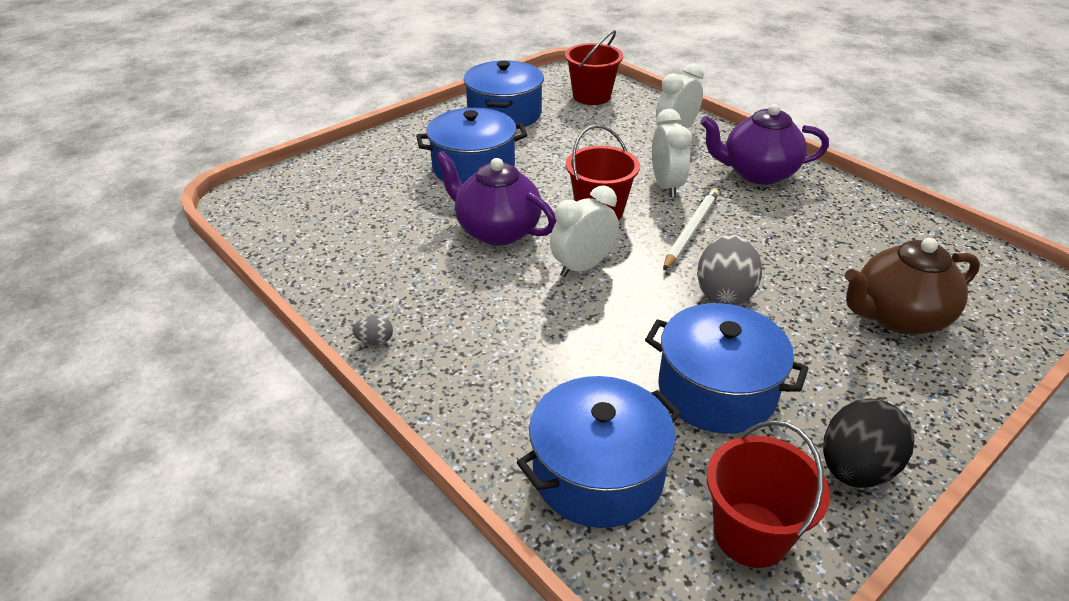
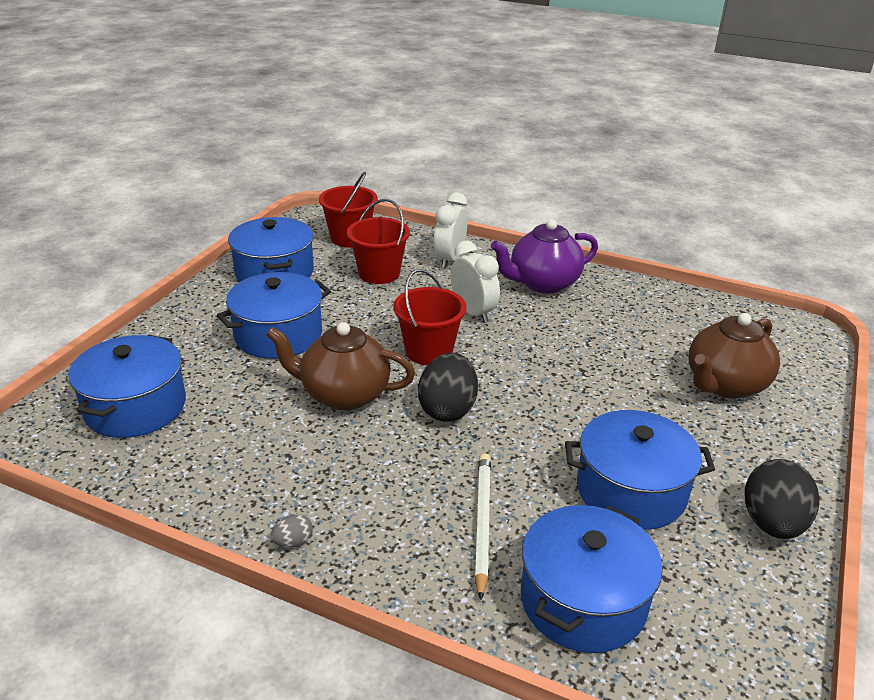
camera: 25 degrees left, 5 degrees down
(323, 200) = (135, 407): none -> blue pot
(497, 230) = (343, 394): purple teapot -> brown teapot
(582, 267) = (447, 409): white clock -> black egg
(691, 230) = (520, 350): white pencil -> white pencil (482, 522)
(724, 293) = (583, 401): grey egg -> none
(751, 534) = (733, 608): red bucket -> red bucket (379, 273)

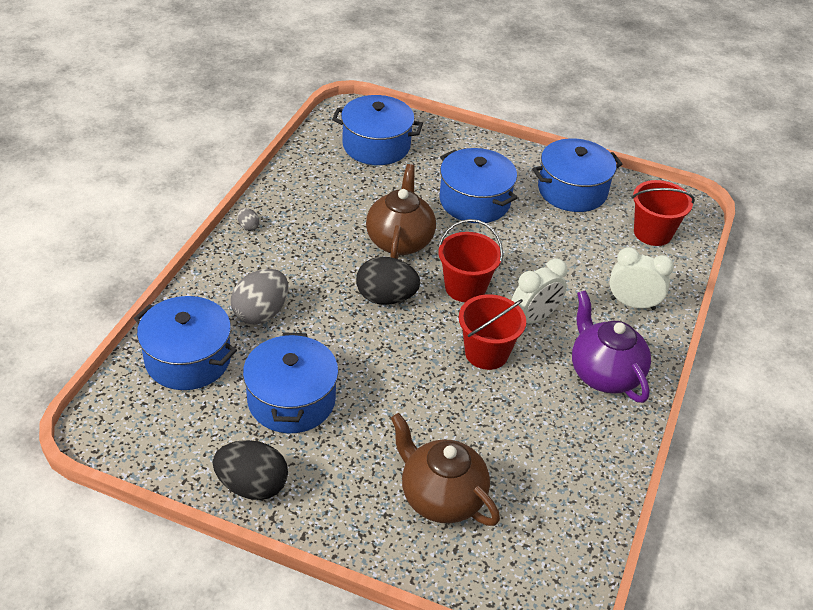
camera: 85 degrees right, 10 degrees up
(379, 273) = (589, 255): red bucket -> red bucket (486, 353)
(482, 522) = (261, 313): white pencil -> grey egg

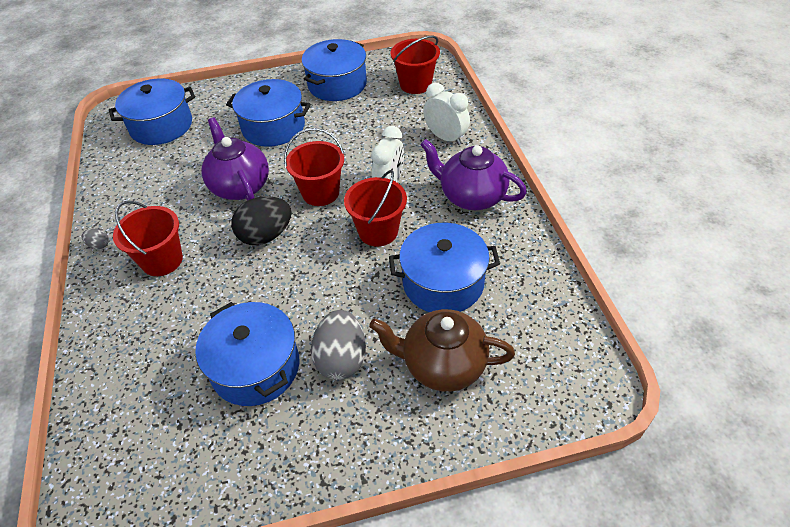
camera: 30 degrees left, 5 degrees up
(188, 359) = (131, 392): blue pot -> blue pot (443, 283)
(252, 486) = (282, 467): black egg -> none
(261, 313) = (168, 310): grey egg -> grey egg (341, 359)
(286, 269) = (162, 260): none -> red bucket
(400, 240) = (240, 186): brown teapot -> purple teapot
(632, 304) = (445, 138): white clock -> white clock turned 60 degrees clockwise

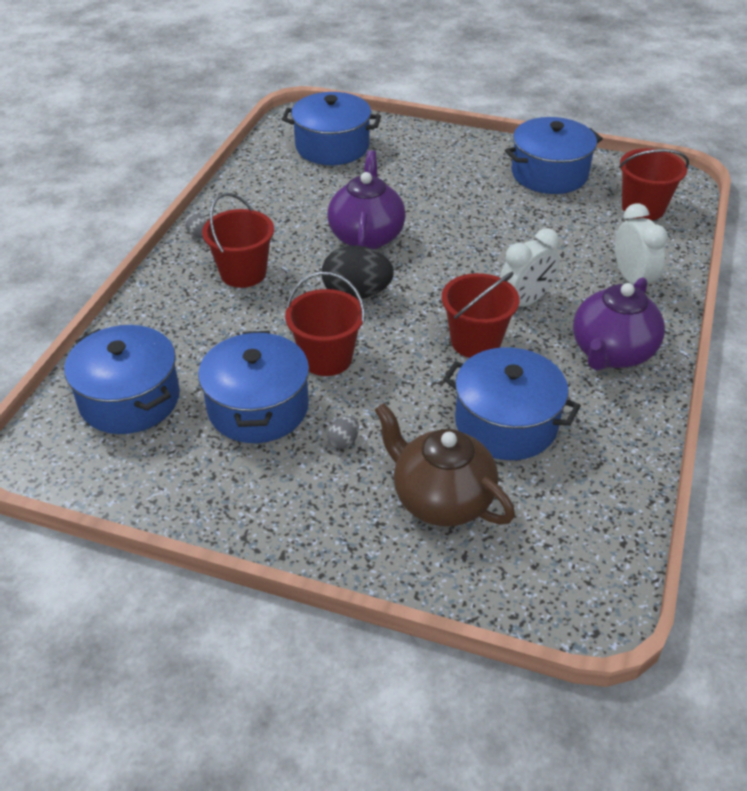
camera: 30 degrees right, 5 degrees down
(273, 127) = (444, 192): blue pot -> blue pot (129, 399)
(320, 193) = (444, 277): red bucket -> red bucket (326, 358)
(341, 359) = (343, 441): grey egg -> grey egg, size x0.45
(471, 196) = (611, 353): purple teapot -> purple teapot turned 120 degrees counterclockwise

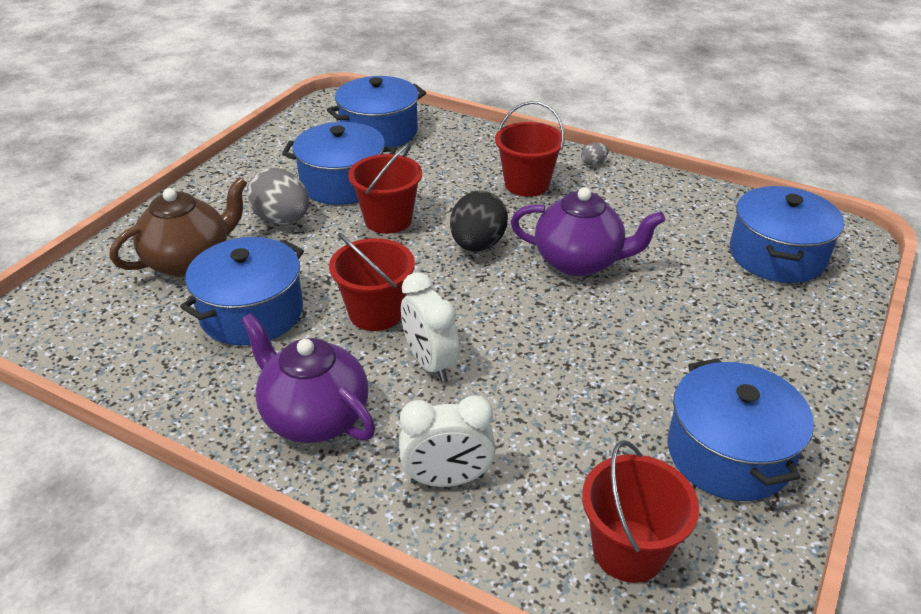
camera: 100 degrees right, 5 degrees down
(343, 441) = (282, 219): grey egg -> grey egg, size x2.23

